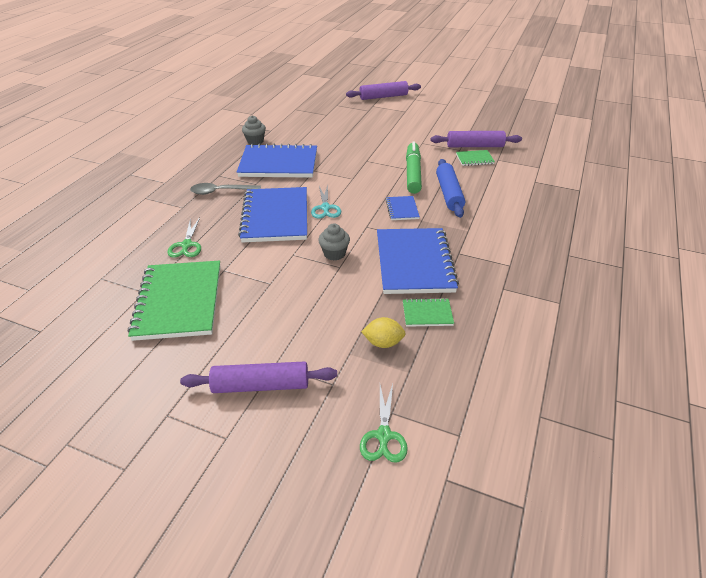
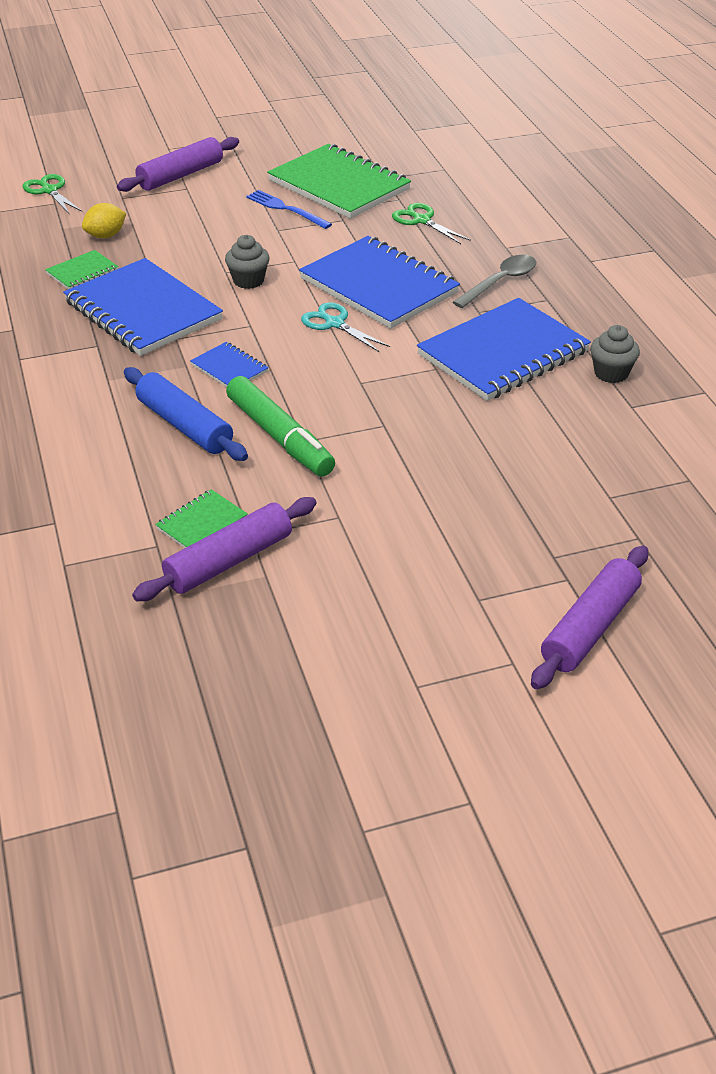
camera: 140 degrees right, 0 degrees up
(241, 298) = (286, 209): none -> blue fork

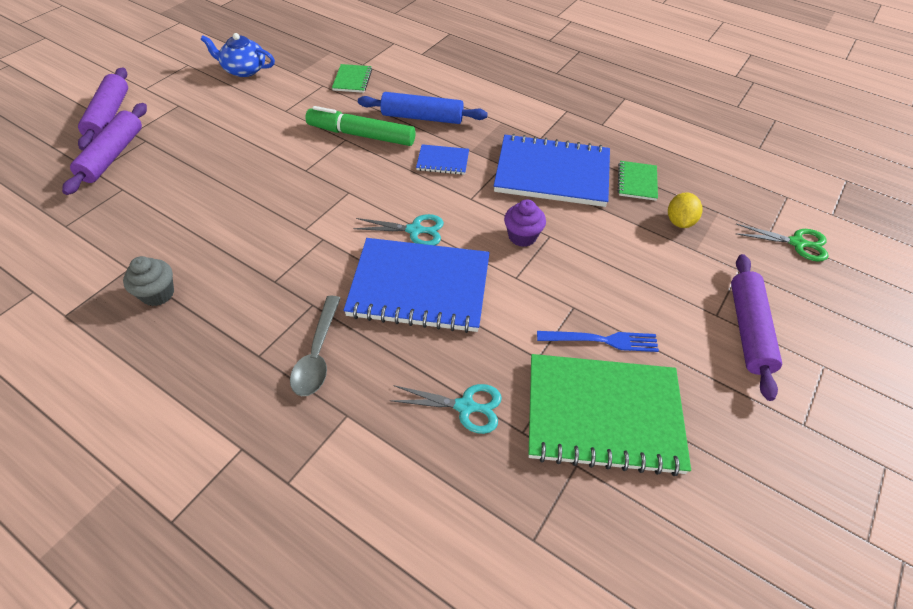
camera: 140 degrees right, 10 degrees up
(229, 561) = (320, 72): purple rolling pin -> purple rolling pin (112, 155)
(248, 280) = (522, 236): grey cupcake -> purple cupcake
(336, 624) = (244, 70): none -> blue teapot
(422, 220) = (465, 406): green scissors -> turquoise scissors
(503, 353) = (262, 269): blue notebook -> none

